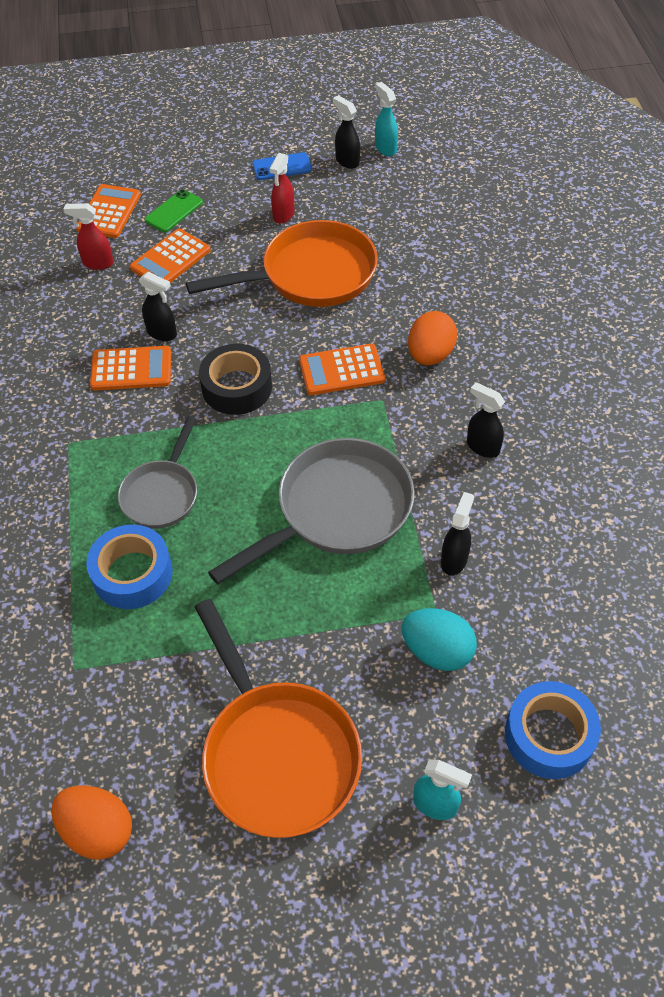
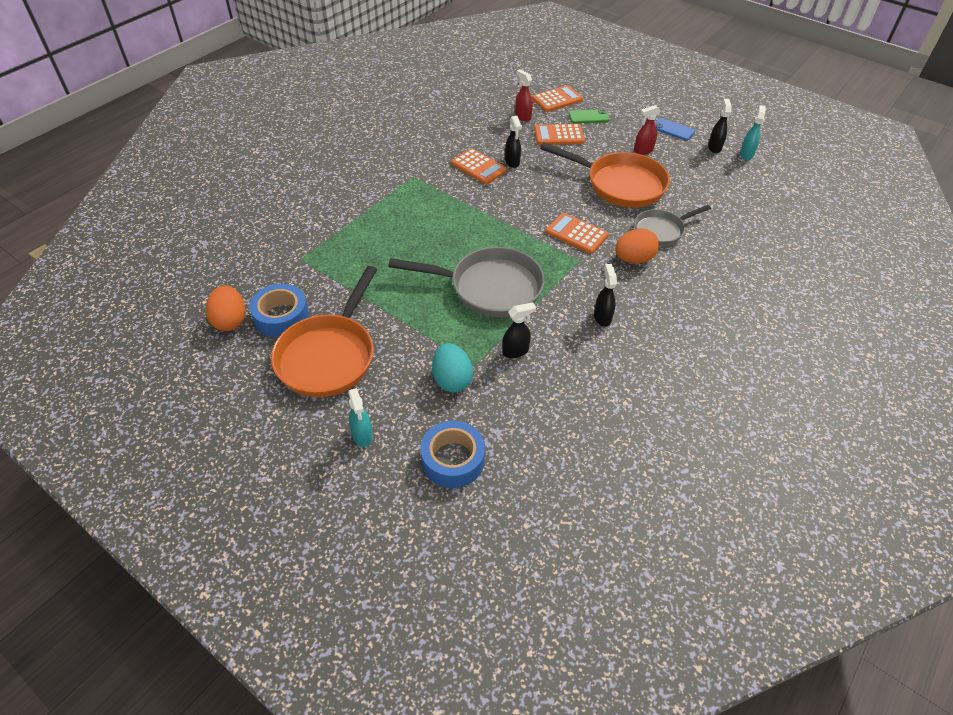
camera: 45 degrees right, 5 degrees down
(132, 574) = (369, 243): blue tape -> blue tape (281, 317)
(162, 494) = (423, 223): grey pan -> grey pan (661, 230)
(237, 387) = (515, 206): black tape -> none

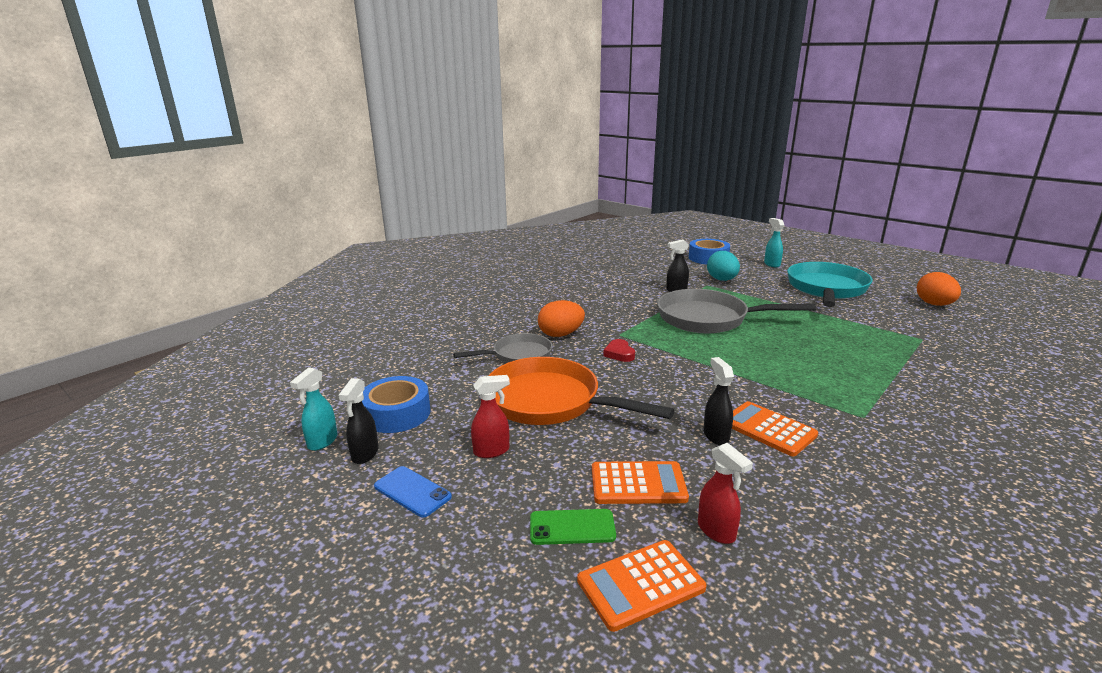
camera: 175 degrees left, 25 degrees down
(281, 317) = (891, 306): blue tape -> blue tape (396, 414)
(329, 356) = (826, 289): orange pan -> turquoise pan
(576, 234) = (619, 354): orange calculator -> red heart
(602, 317) = (602, 303): black spray bottle -> none

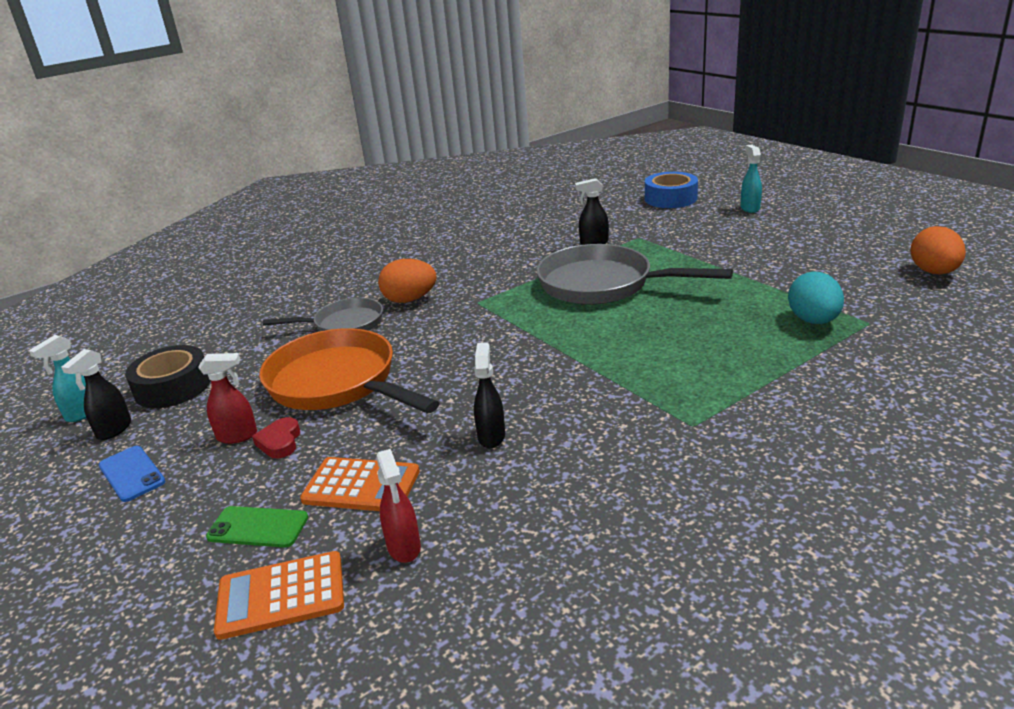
camera: 15 degrees right, 5 degrees up
(396, 414) = (173, 387): blue tape -> black tape
(619, 354) = (459, 327): red heart -> red heart (280, 442)
(722, 280) = (663, 230): turquoise egg -> turquoise egg (813, 321)
(768, 429) = (560, 432): orange calculator -> none
(826, 289) = (795, 246): turquoise pan -> none

